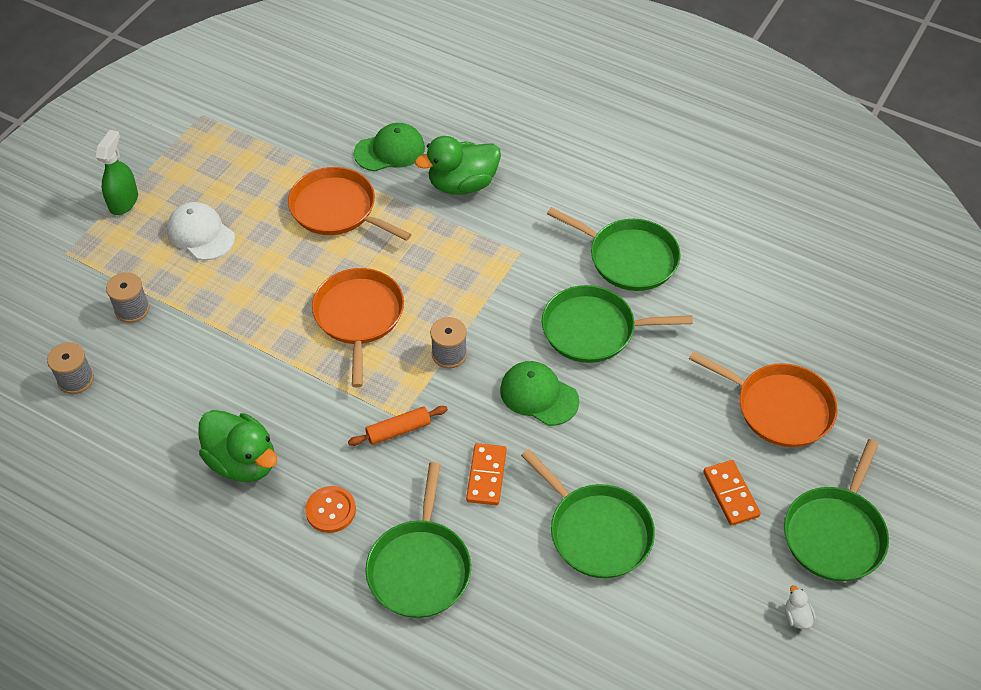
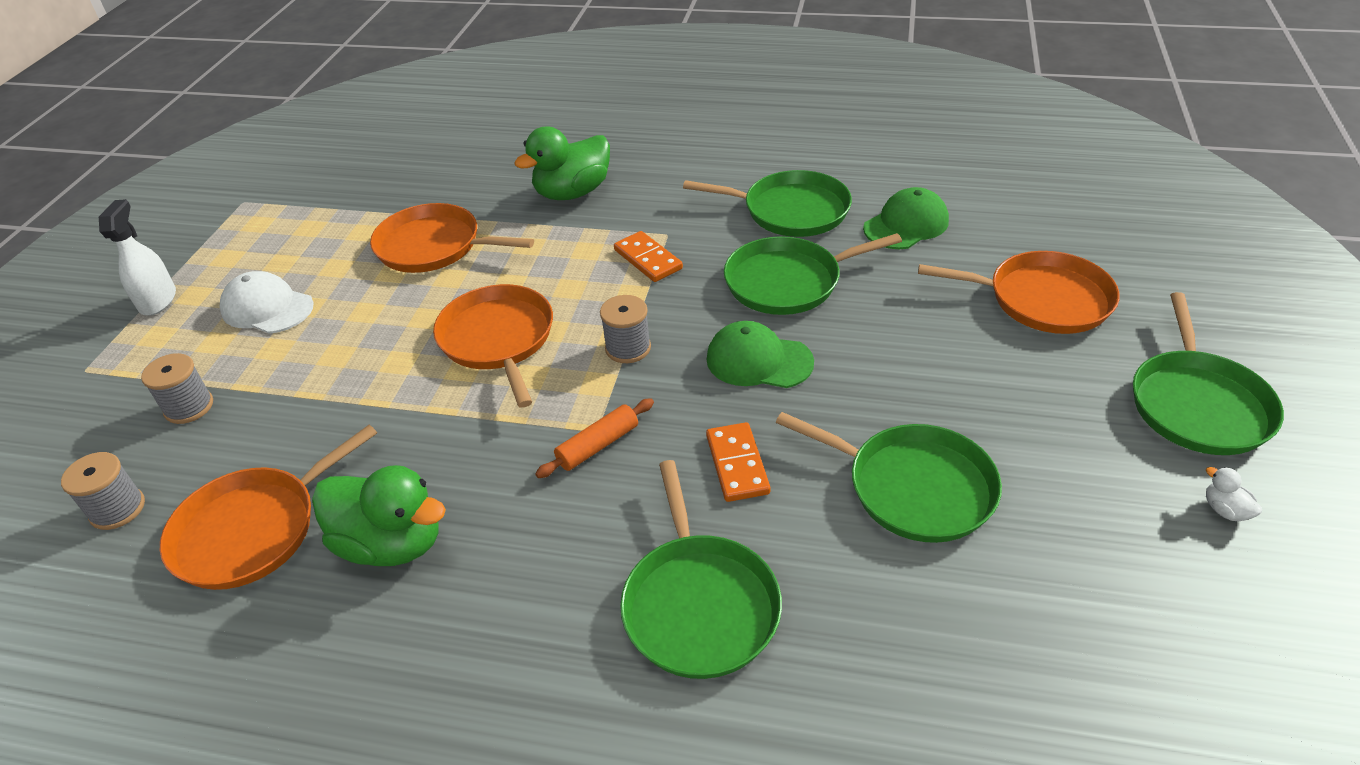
camera: 15 degrees left, 10 degrees down
(123, 201) = (158, 300): green spray bottle -> white spray bottle
(158, 423) = (253, 530): none -> orange pan
(330, 510) = (541, 568): orange button -> none
(390, 150) = (477, 183): green cap -> green cap (906, 225)
(730, 494) = (1048, 398): orange domino -> orange domino (648, 259)

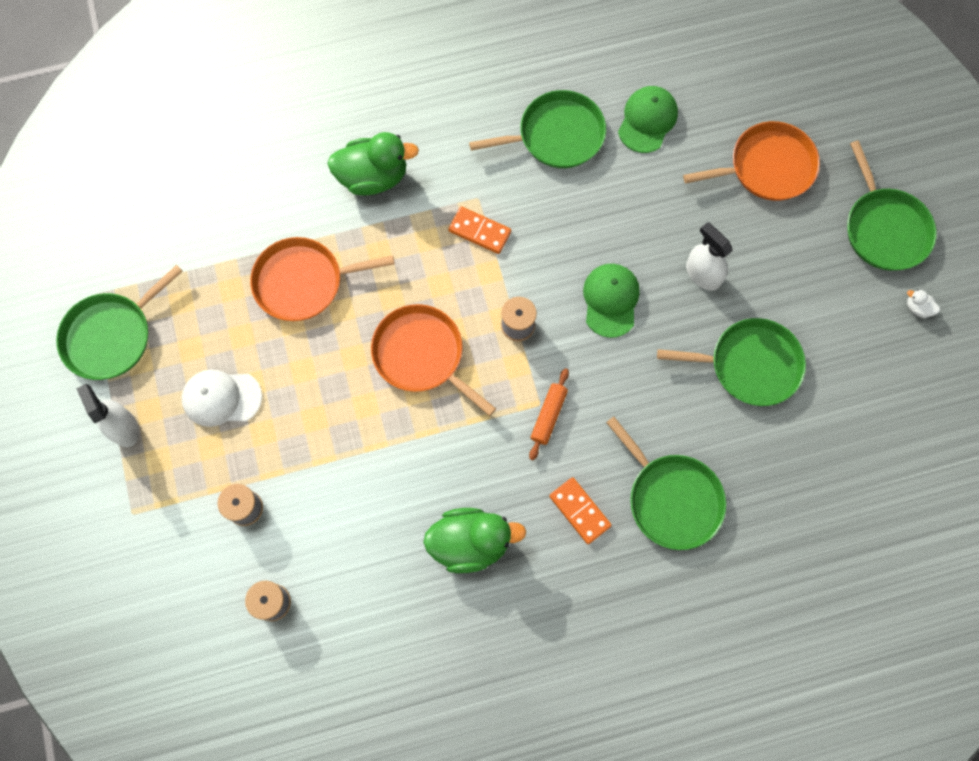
camera: 30 degrees left, 30 degrees up
(253, 530) = (376, 574): orange pan -> none
(572, 193) = (373, 177): green duck -> green duck turned 120 degrees counterclockwise
(737, 464) = (641, 393): orange domino -> orange domino (579, 511)
(758, 360) = (610, 300): green cap -> green cap turned 105 degrees clockwise
(788, 282) = (593, 215): green pan -> green pan (112, 336)
(898, 372) = (703, 274): none -> white spray bottle

